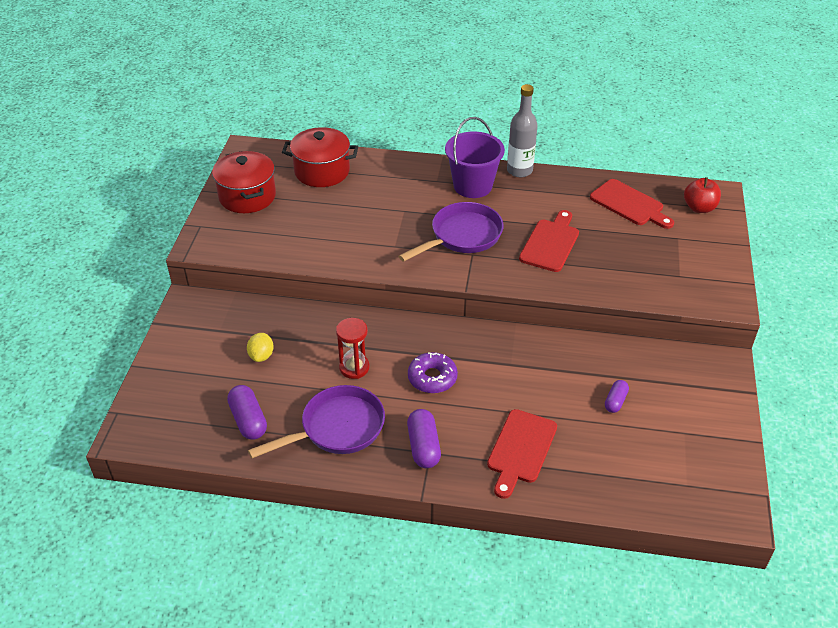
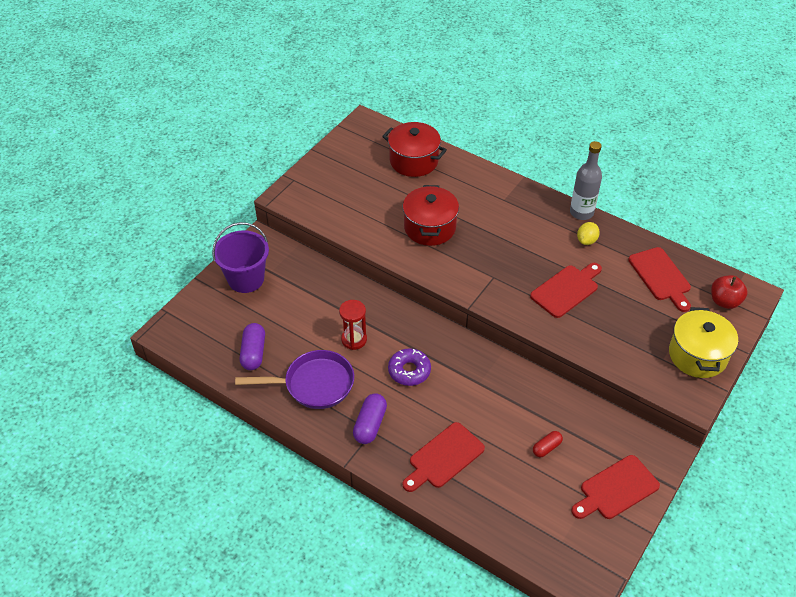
camera: 25 degrees right, 5 degrees up
(247, 196) = (343, 165): red pot -> red pot (430, 227)
(261, 356) = (290, 304): yellow lemon -> yellow lemon (586, 240)
(462, 236) = (495, 258): purple pan -> none
(472, 186) = (531, 214): purple bucket -> purple bucket (246, 279)
(615, 401) = (546, 448): purple capsule -> red capsule
(704, 414) = (616, 489): none -> red cutting board
(707, 262) = (697, 355): none -> yellow pot

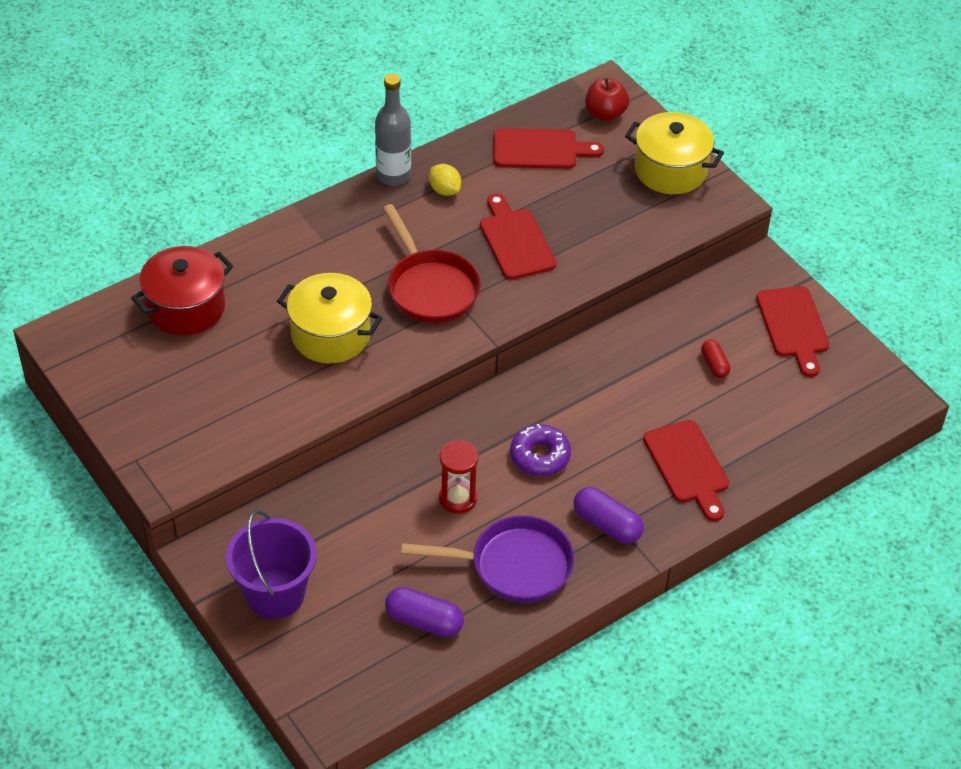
camera: 70 degrees left, 0 degrees up
(314, 384) = (514, 566): purple pan -> purple pan turned 75 degrees clockwise
(430, 227) = (331, 335): red pot -> yellow pot
(497, 260) = (430, 288): none -> red pan

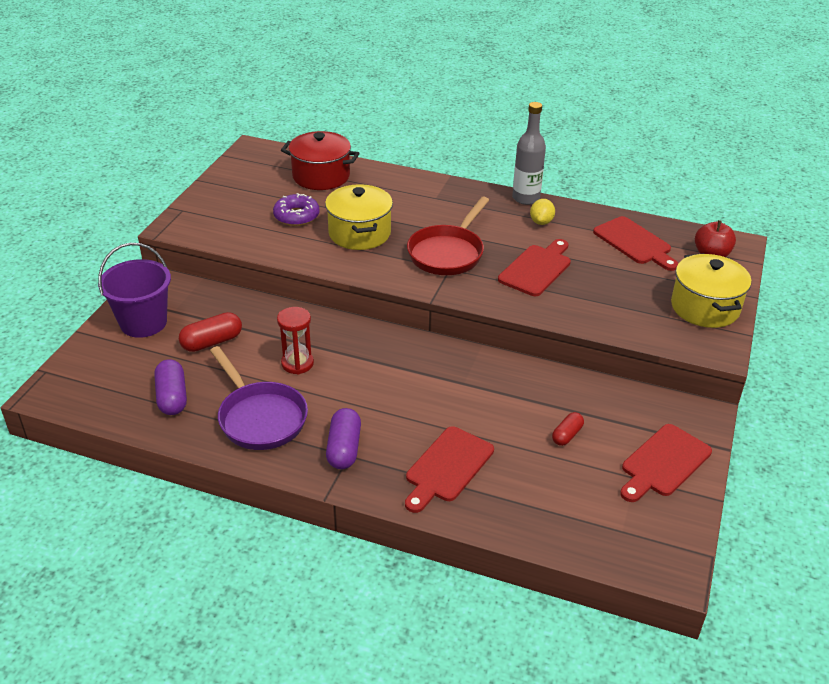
camera: 55 degrees right, 10 degrees down
(362, 550) = (212, 342): none -> red capsule
(540, 456) = (375, 384): purple donut -> purple donut (296, 216)

